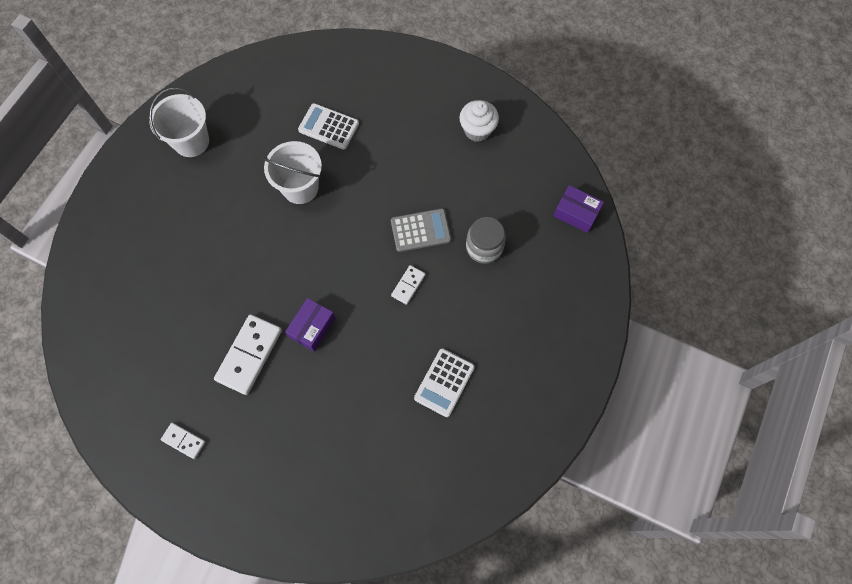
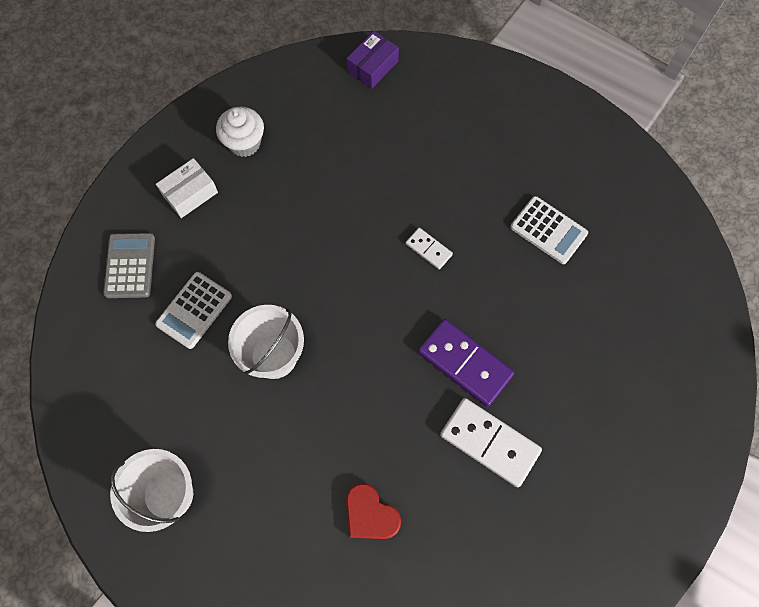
camera: 80 degrees left, 0 degrees up
(184, 441) = (589, 534): white domino -> none
(187, 275) = (370, 514): none -> red heart
(312, 327) = (464, 363): purple box -> purple domino
(420, 230) = (362, 225): grey calculator -> grey calculator (130, 266)
(424, 102) = (190, 193): none -> white box
(484, 247) = (396, 163): grey jar -> none

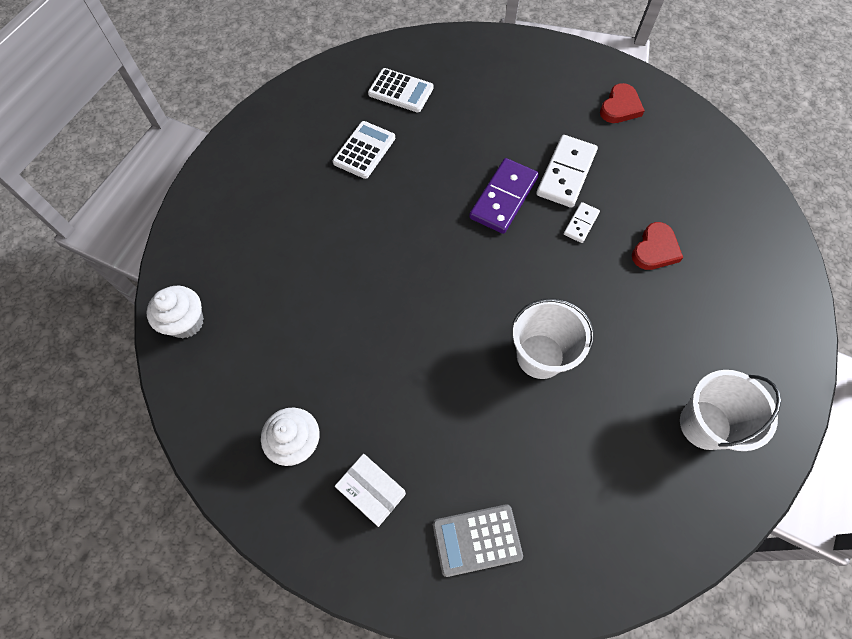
camera: 100 degrees left, 5 degrees down
(194, 310) = (512, 448): white calculator -> white calculator (401, 91)
(372, 66) = (186, 322): purple box -> white cupcake
(428, 249) = (399, 239): white domino -> white domino (581, 224)
(587, 543) = (620, 107): none -> red heart

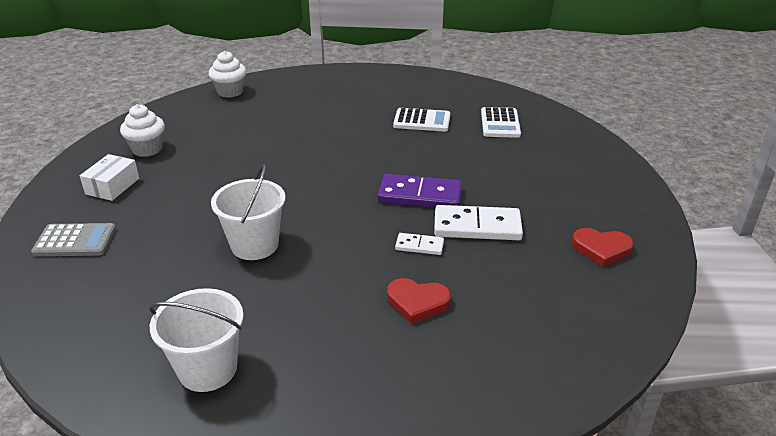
camera: 70 degrees right, 30 degrees down
(477, 540) = (75, 241): grey calculator -> grey calculator turned 120 degrees clockwise

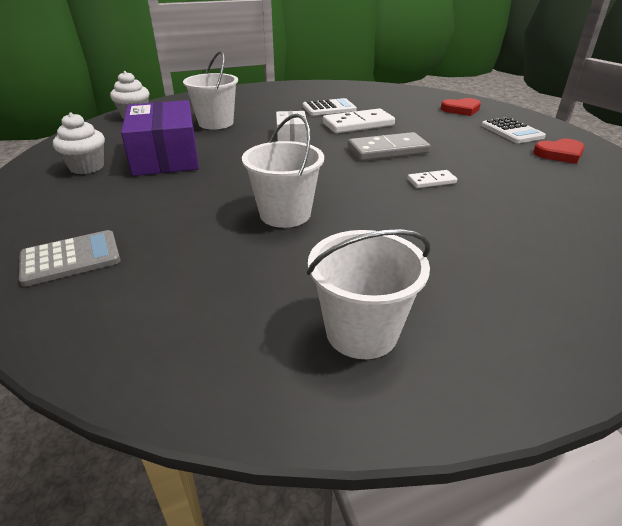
camera: 25 degrees left, 0 degrees up
(112, 186) = (74, 202): white box -> white box (291, 136)
(216, 151) = (166, 156): none -> purple box
(293, 118) = (216, 123): none -> white bucket
(417, 302) = (483, 219): red heart -> red heart (461, 109)
(420, 195) = (388, 150): purple domino -> grey domino
(477, 227) = (457, 160): white domino -> white domino (358, 124)
(500, 123) = (389, 101): white calculator -> white calculator (511, 131)

